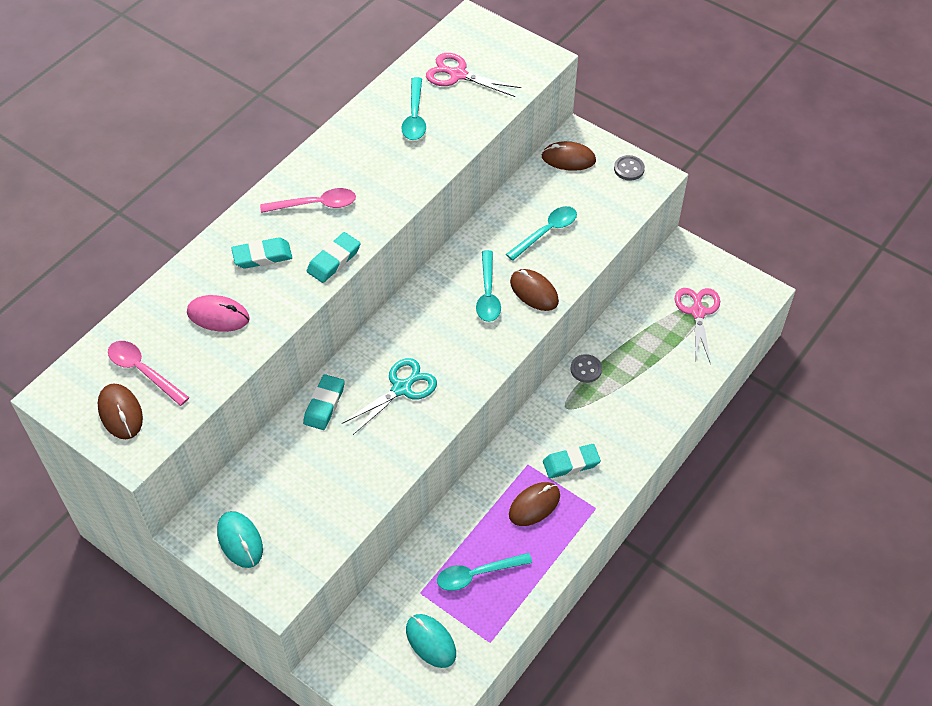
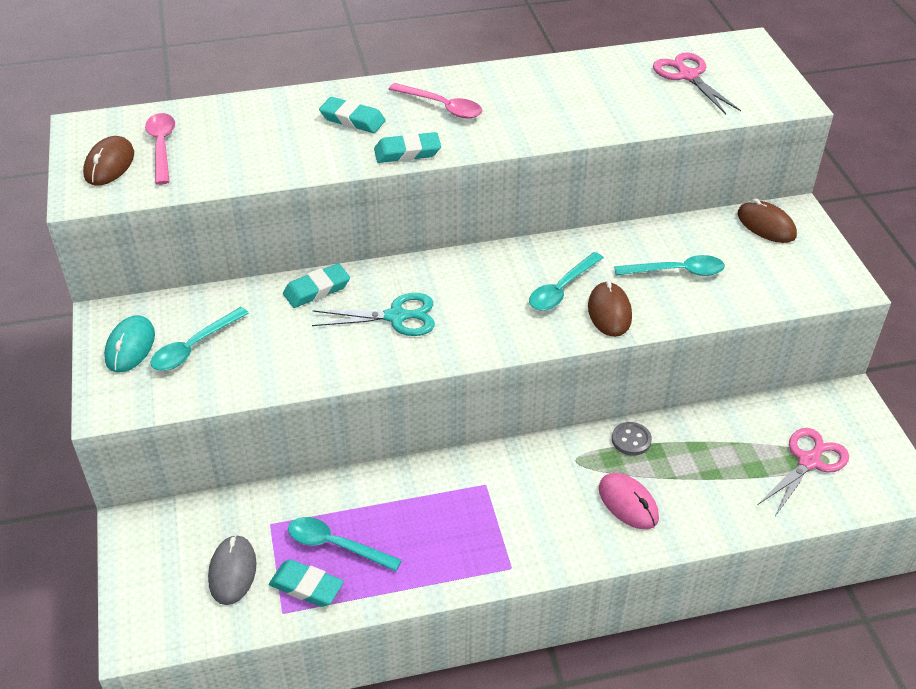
camera: 40 degrees right, 10 degrees down
(218, 316) = (265, 141): pink mouse -> pink mouse (628, 503)
(414, 116) = (609, 87): turquoise spoon -> turquoise spoon (194, 347)
(431, 641) = (232, 571): turquoise mouse -> grey mouse
(534, 505) = (453, 523): brown mouse -> none
(571, 463) = (528, 511): turquoise eraser -> turquoise eraser (306, 586)
(629, 169) = (824, 265): grey button -> none

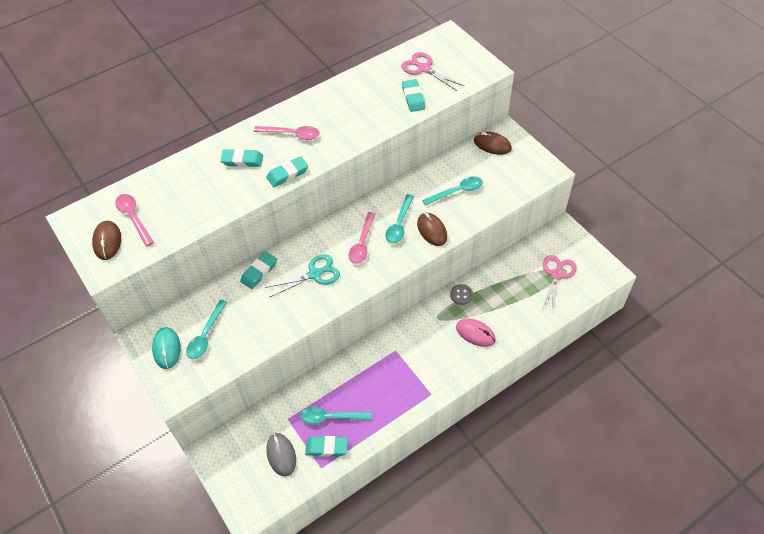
camera: 20 degrees left, 10 degrees up
(490, 297) = (362, 243): none -> pink spoon
(651, 107) = (413, 98): none -> turquoise eraser

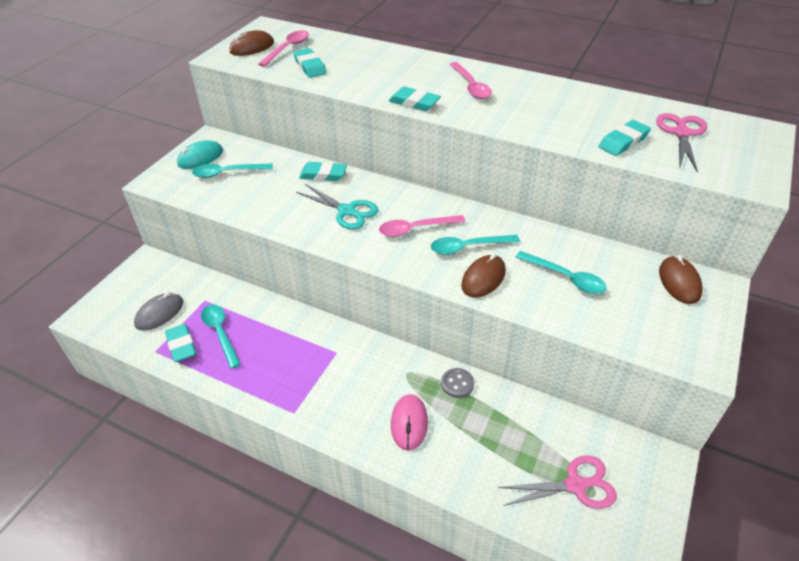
camera: 60 degrees right, 10 degrees down
(242, 160) = (406, 73): turquoise eraser -> turquoise eraser (310, 66)

